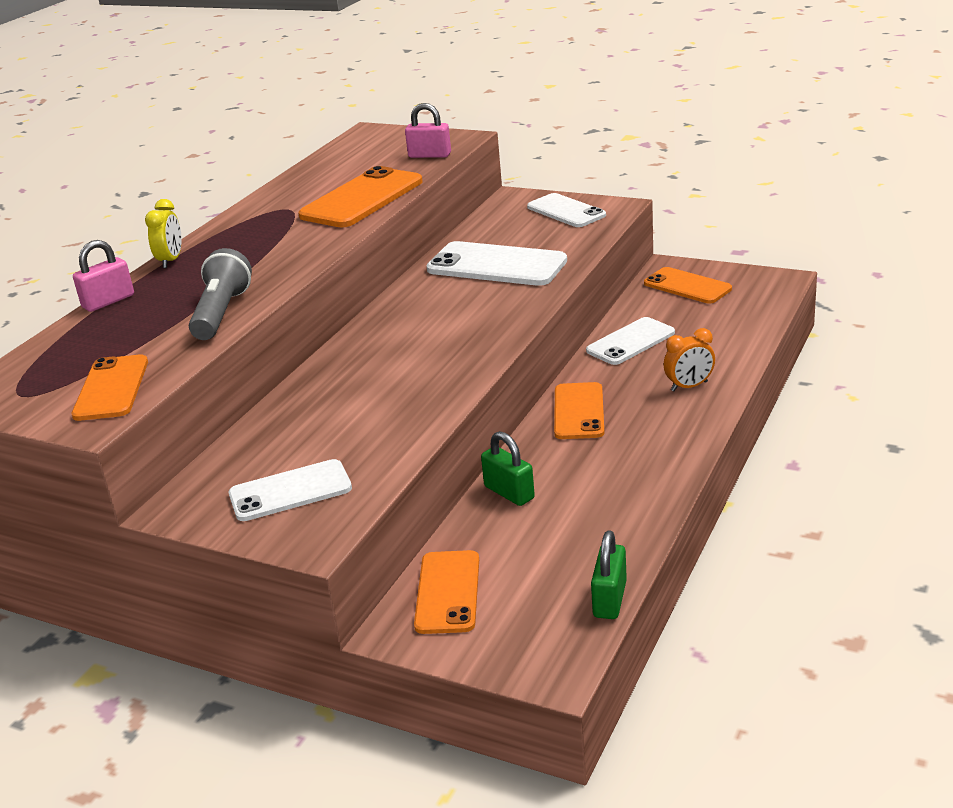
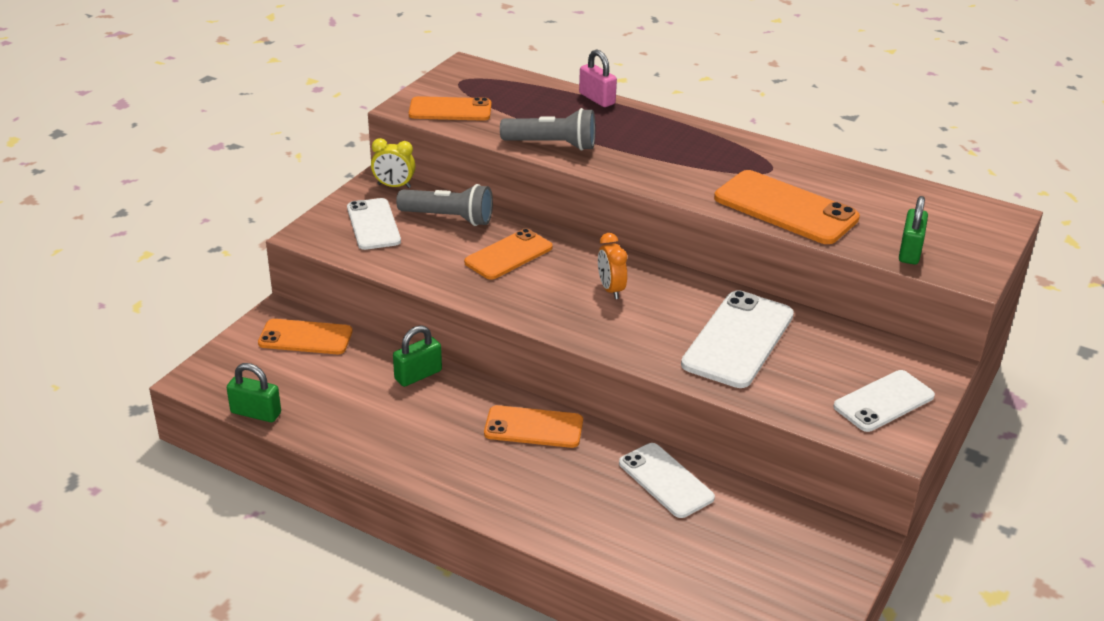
camera: 90 degrees right, 5 degrees up
(171, 260) = (667, 119): yellow clock -> yellow clock (394, 186)
(277, 438) = (449, 218): none -> grey flashlight
(429, 155) = (910, 251): pink padlock -> green padlock
(687, 286) = (799, 548): orange phone -> orange phone (508, 255)
(689, 386) = (557, 509): orange clock -> orange clock (611, 289)

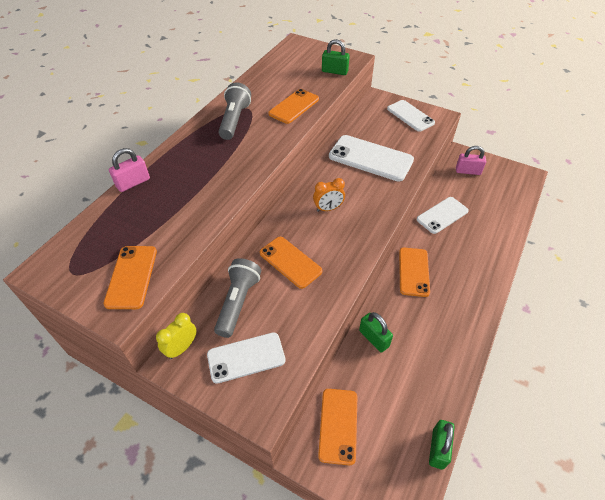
camera: 90 degrees left, 15 degrees up
(394, 186) = (181, 348): yellow clock -> yellow clock turned 150 degrees counterclockwise
(552, 145) = (205, 208): grey flashlight -> grey flashlight (234, 120)
(785, 208) = (294, 106): orange phone -> orange phone, size x0.66
(802, 540) = (468, 171): none -> pink padlock

